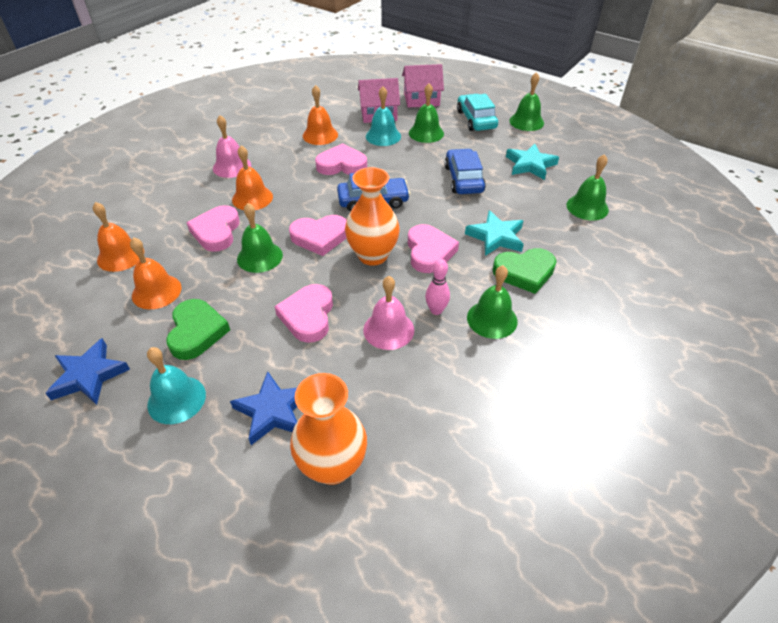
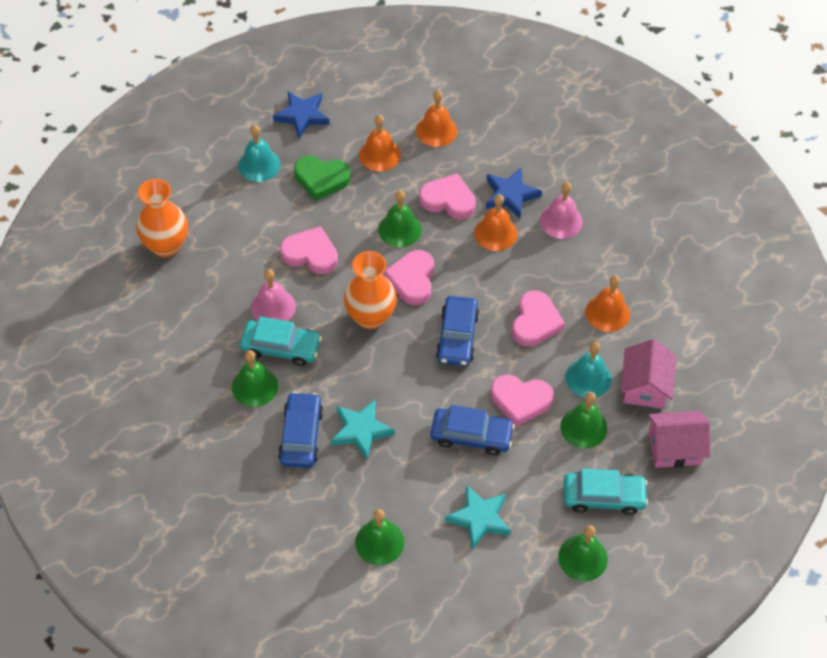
camera: 105 degrees right, 10 degrees up
(273, 411) = (225, 219): blue star -> blue star (510, 195)
(421, 99) = (674, 448): pink house -> pink house turned 75 degrees clockwise
(429, 252) = (359, 365): pink heart -> pink heart (520, 401)
(436, 310) = (281, 347): pink bowling pin -> turquoise car
(524, 272) = (301, 435): green heart -> blue car

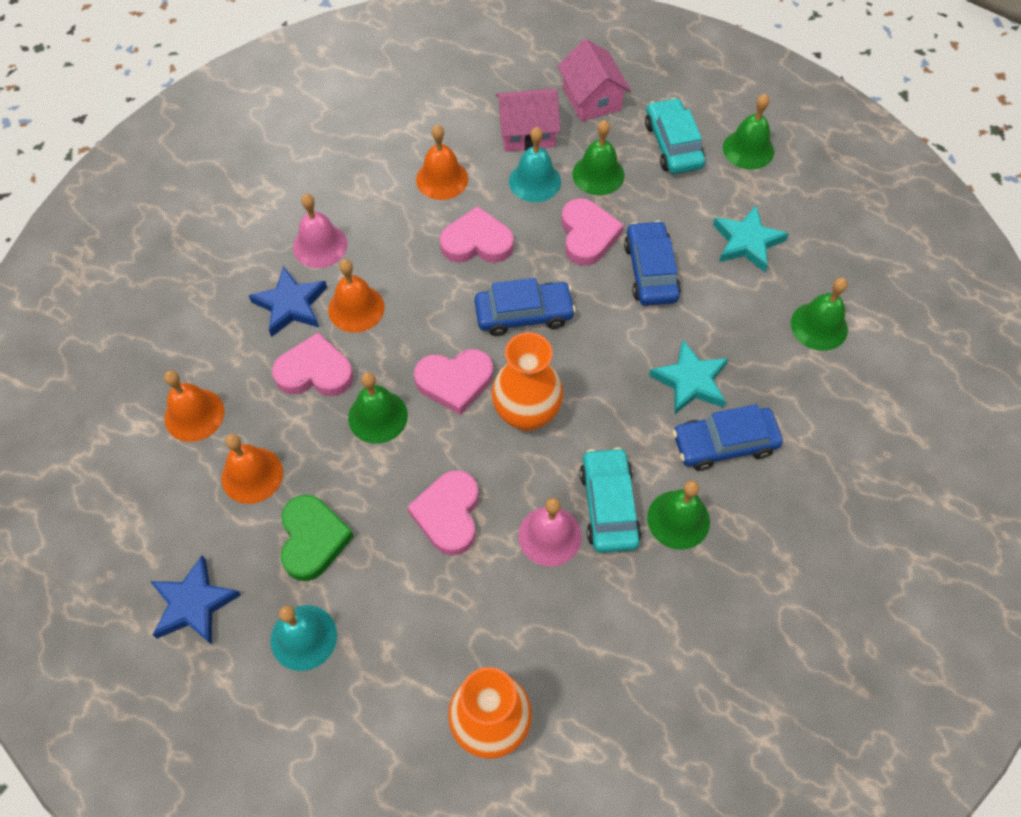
camera: 105 degrees left, 5 degrees up
(448, 200) = (315, 372): pink heart -> pink heart turned 90 degrees clockwise

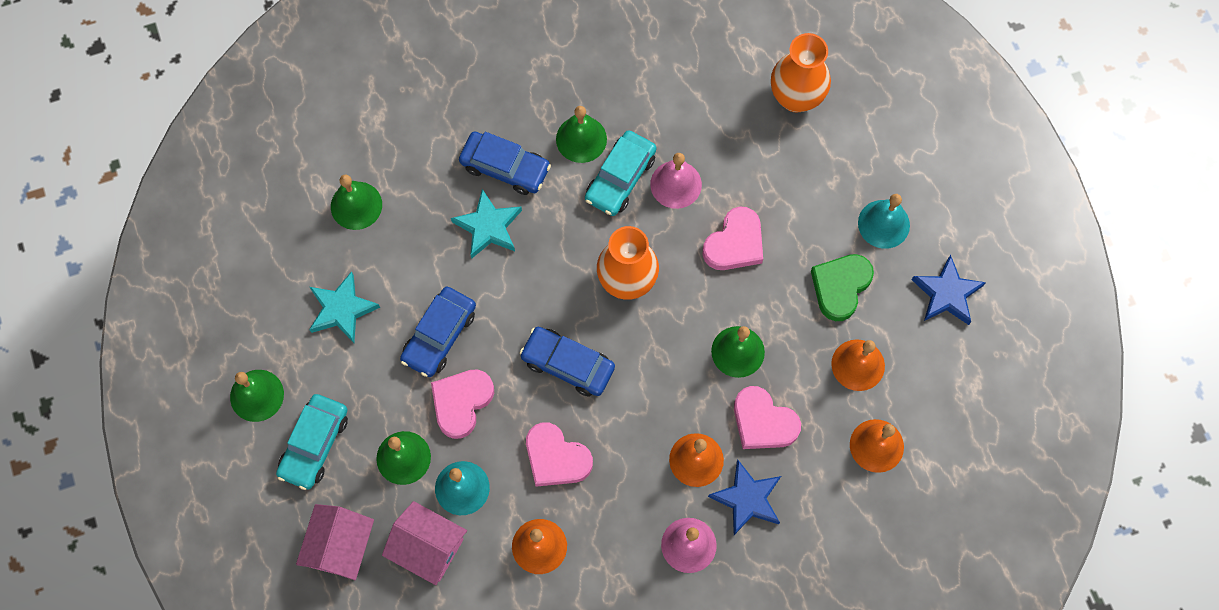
camera: 145 degrees left, 10 degrees up
(455, 382) = (661, 342): pink heart -> none

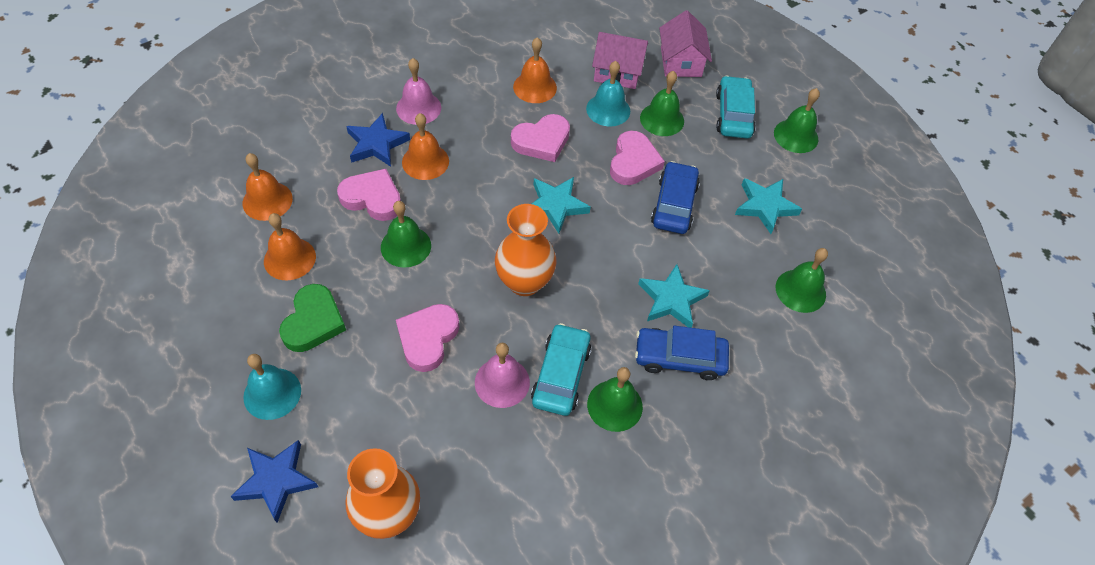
camera: 160 degrees right, 15 degrees down
(556, 458) = (542, 141): pink heart -> pink heart turned 135 degrees clockwise
(568, 364) = (555, 206): blue car -> turquoise star
(946, 294) = (201, 339): blue star -> blue star (276, 480)

